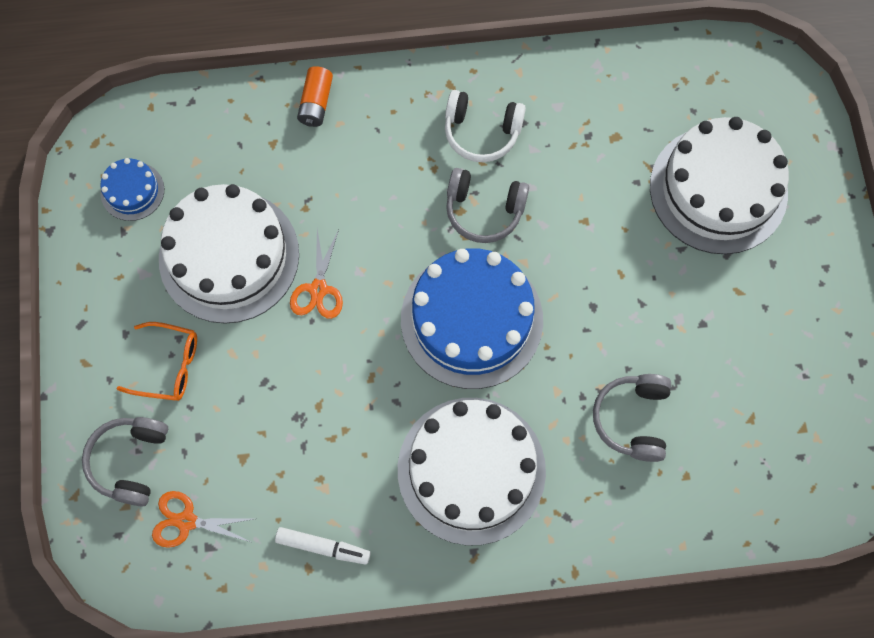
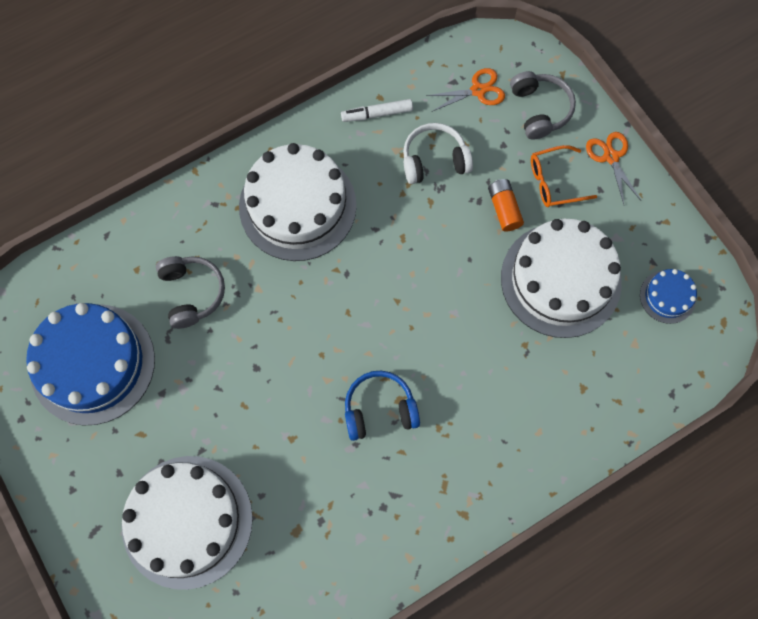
camera: 155 degrees right, 0 degrees up
(316, 103) = (569, 441): orange battery -> orange battery (504, 209)
(318, 289) = (477, 285): orange scissors -> orange scissors (611, 157)
(471, 319) = (348, 314): blue cake -> blue cake (92, 364)
(481, 132) = (414, 481): white headphones -> white headphones (434, 160)
(484, 210) = (379, 409): grey headphones -> blue headphones

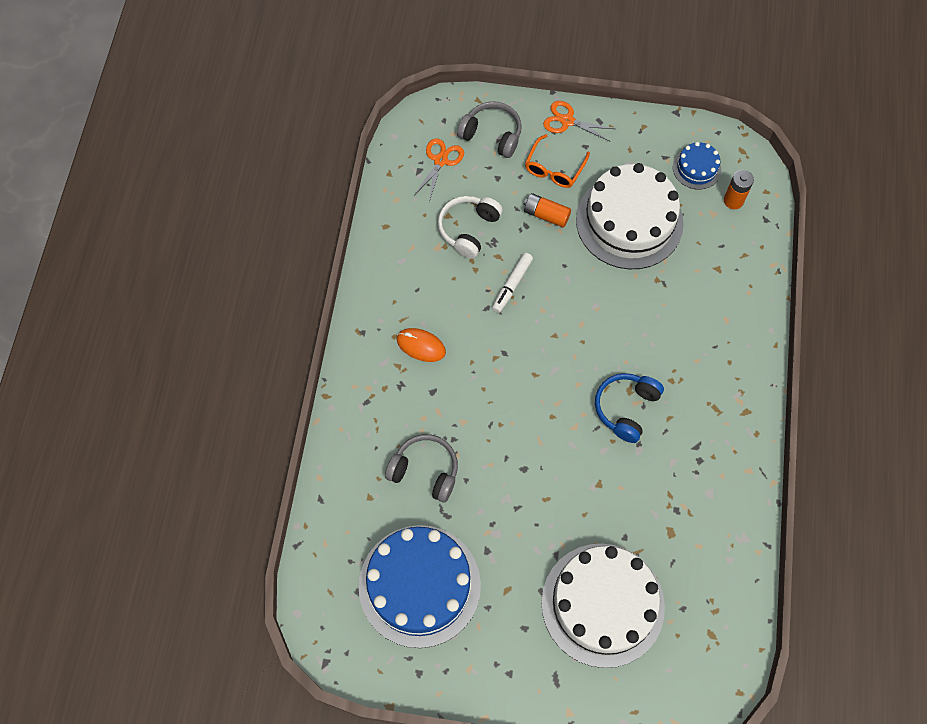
camera: 50 degrees left, 5 degrees down
(297, 206) = (421, 346): white cake -> orange mouse
(377, 114) = (397, 238): white marker -> white marker (512, 285)
(664, 352) = (733, 200): none -> orange battery

